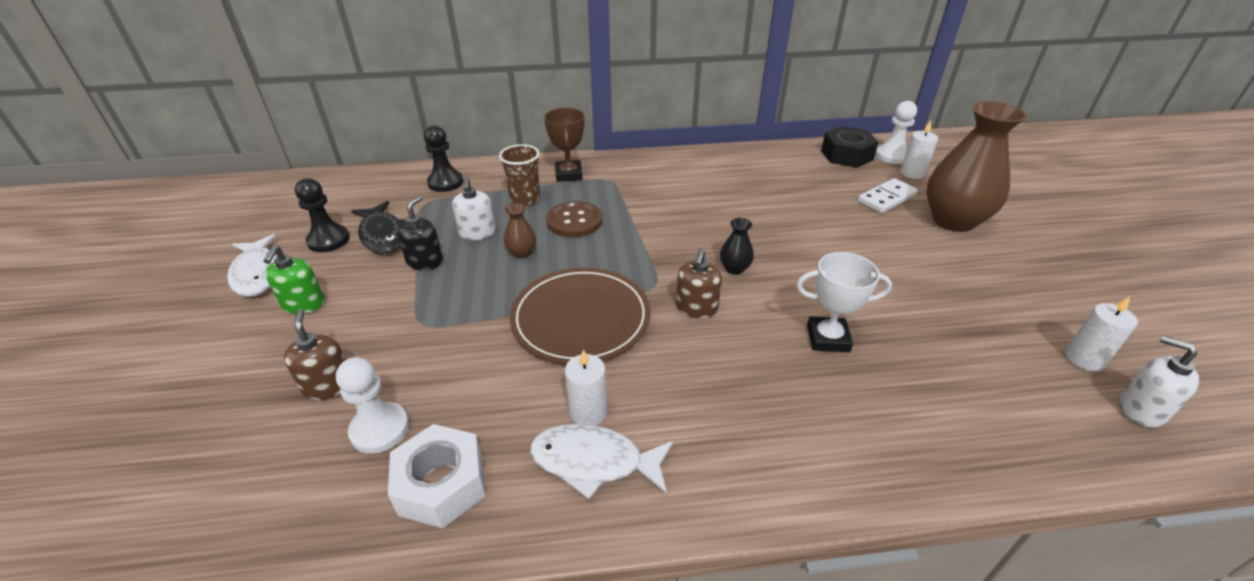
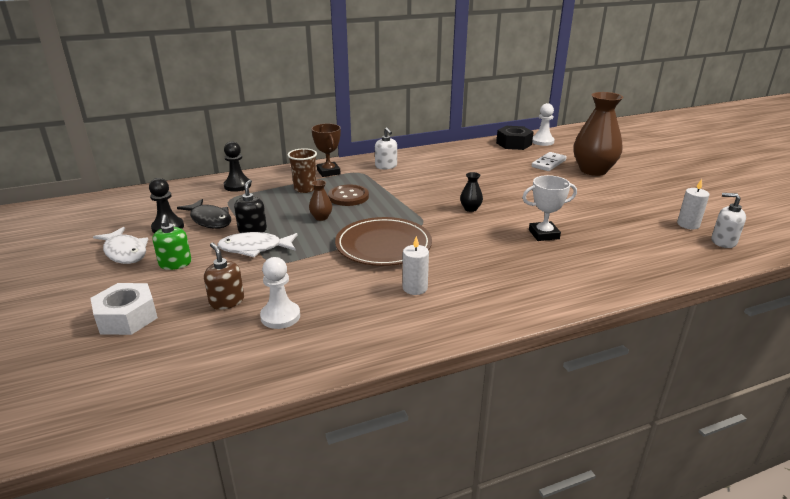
camera: 15 degrees left, 10 degrees down
(441, 484) = (340, 334): white nut -> white nut (127, 317)
(477, 233) = (281, 211): white soap dispenser -> white soap dispenser (386, 166)
(594, 462) = (432, 309): white fish -> white fish (254, 248)
(696, 308) = (456, 230): brown soap dispenser -> none
(912, 173) = (559, 149): white candle -> none

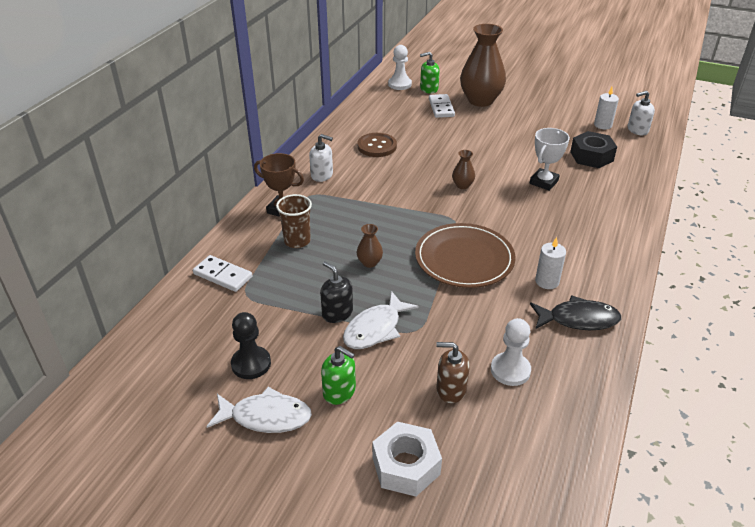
camera: 45 degrees left, 10 degrees up
(210, 220) = (275, 329): black fish -> black fish (578, 319)
(237, 186) = (223, 275): black pawn -> white domino
(348, 197) = (351, 227): brown button -> brown button (377, 146)
(470, 209) = (462, 185): black vase -> brown vase
(514, 144) = (382, 97): black nut -> black nut (591, 156)
(561, 151) = (429, 89): none -> green soap dispenser

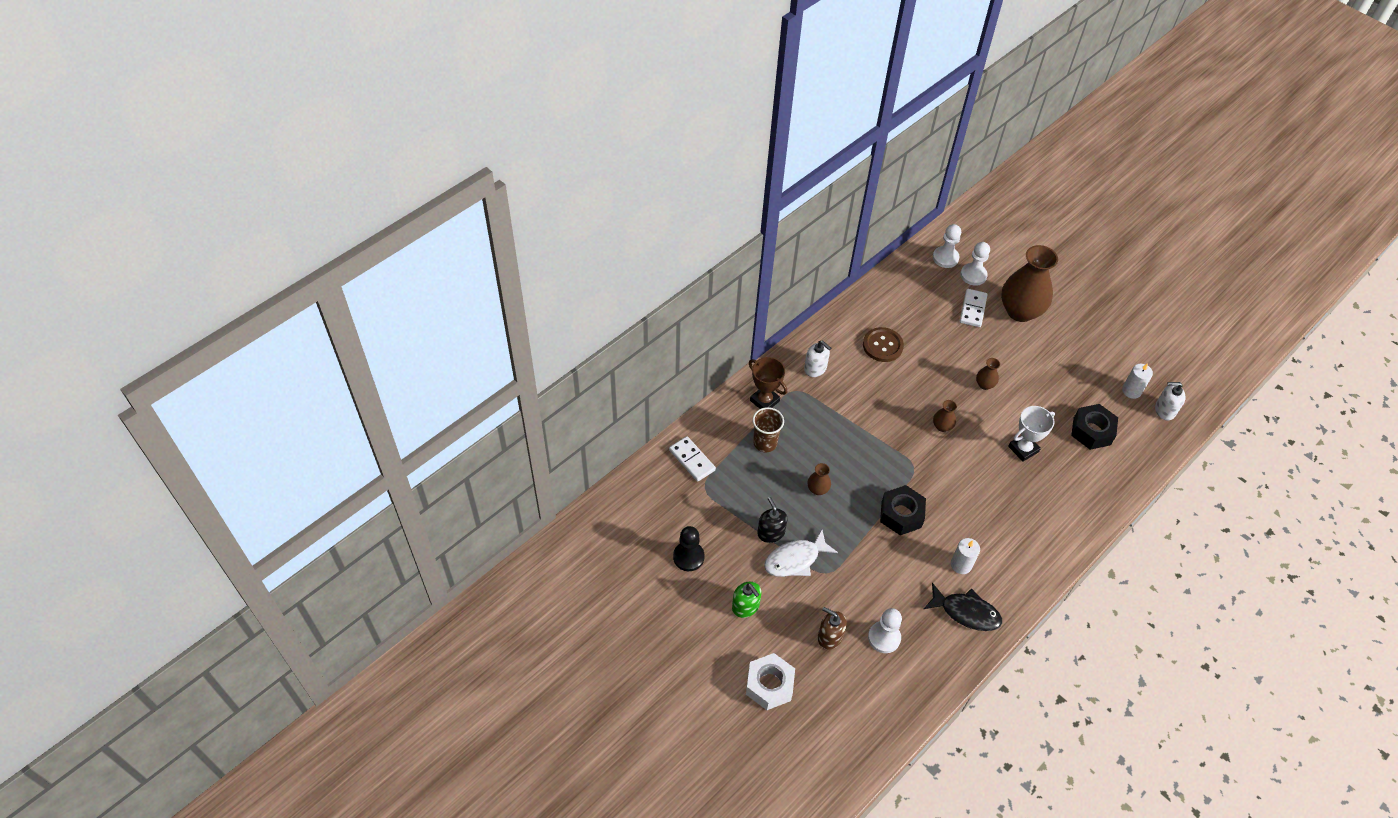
camera: 20 degrees right, 15 degrees up
(266, 417) = (685, 608): white fish -> none
(429, 89) = (973, 275): green soap dispenser -> white pawn
(464, 259) = (901, 514): brown plate -> black nut
(481, 149) = (984, 384): none -> brown vase

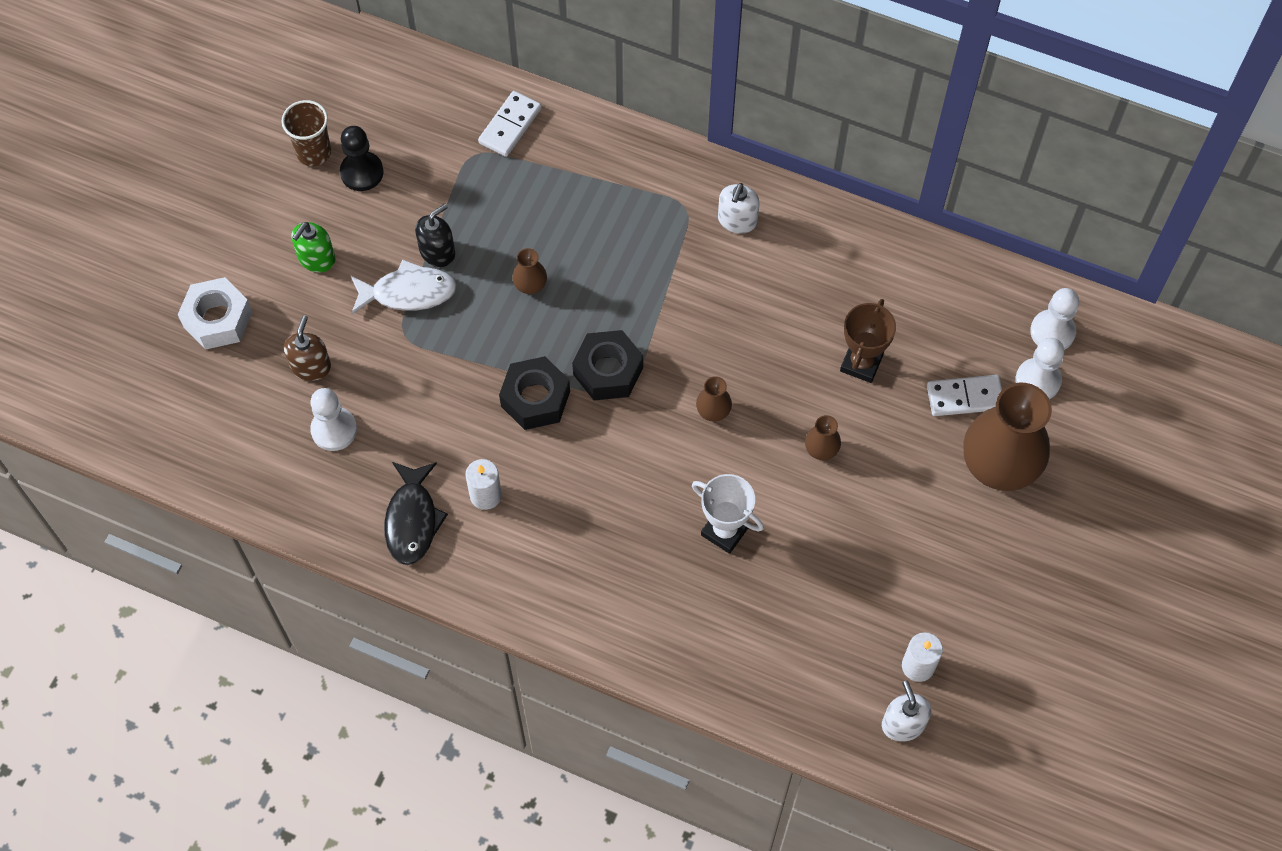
camera: 70 degrees right, 10 degrees up
(764, 401) = (648, 177): brown trophy -> brown trophy (861, 363)
(765, 443) = (577, 200): brown cup -> brown cup (314, 152)
(795, 559) = (408, 292): white fish -> white fish turned 135 degrees clockwise
(882, 346) = (825, 294): brown button -> none
(1092, 431) = (806, 621): black nut -> black nut (608, 371)

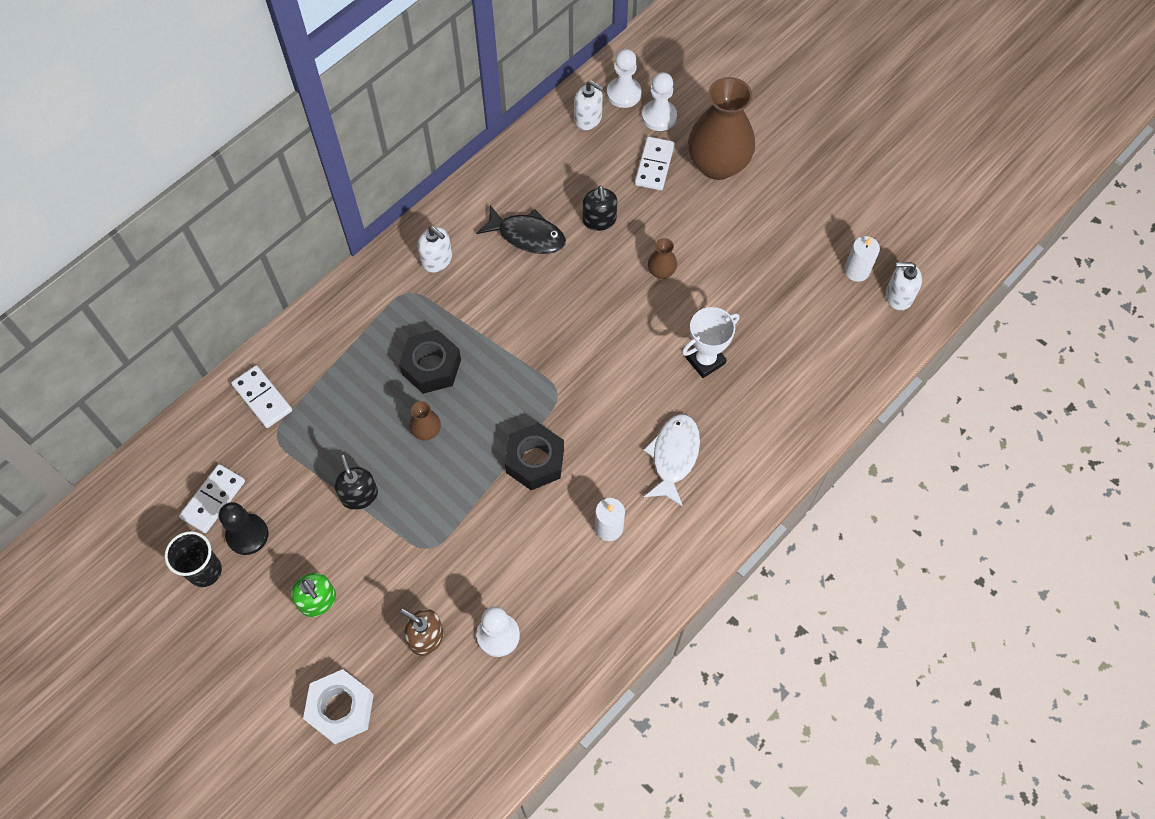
camera: 70 degrees left, 0 degrees up
(314, 152) = (205, 571): brown cup -> black cup
(387, 129) = (213, 499): none -> white domino
(408, 292) = (389, 531): white fish -> white fish (673, 456)
(412, 520) = (610, 594): black fish -> black fish (527, 236)
(608, 371) = (532, 397): black nut -> black nut (431, 367)
(713, 411) = (599, 334): brown vase -> none
(861, 363) = (599, 220): brown trophy -> black soap dispenser
(997, 306) = (588, 119): none -> white soap dispenser

